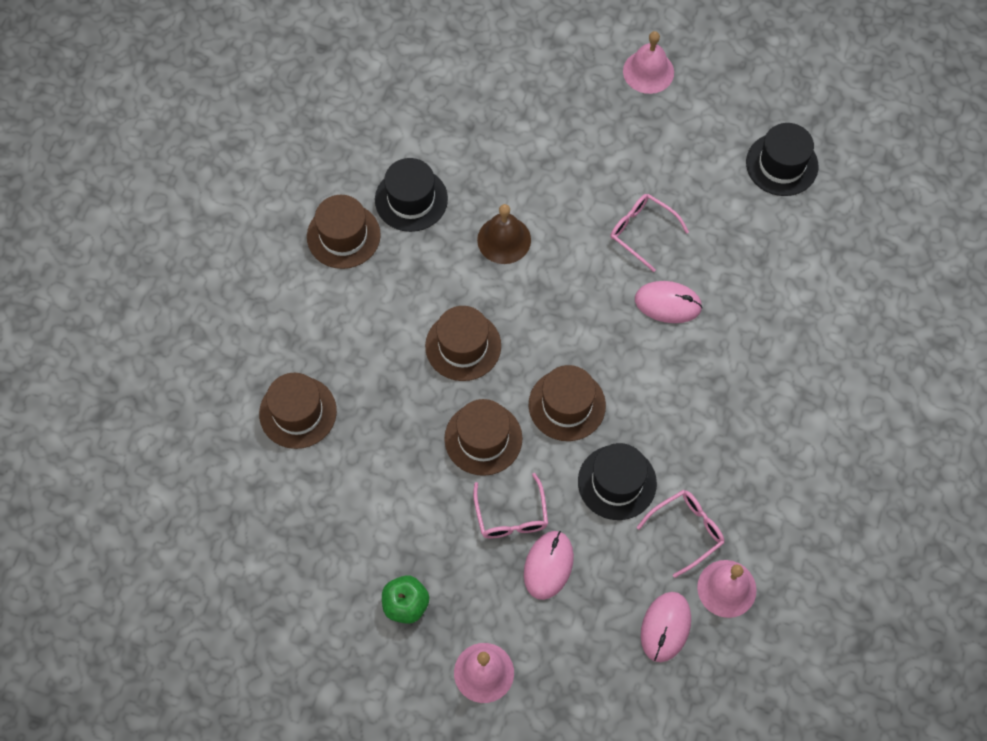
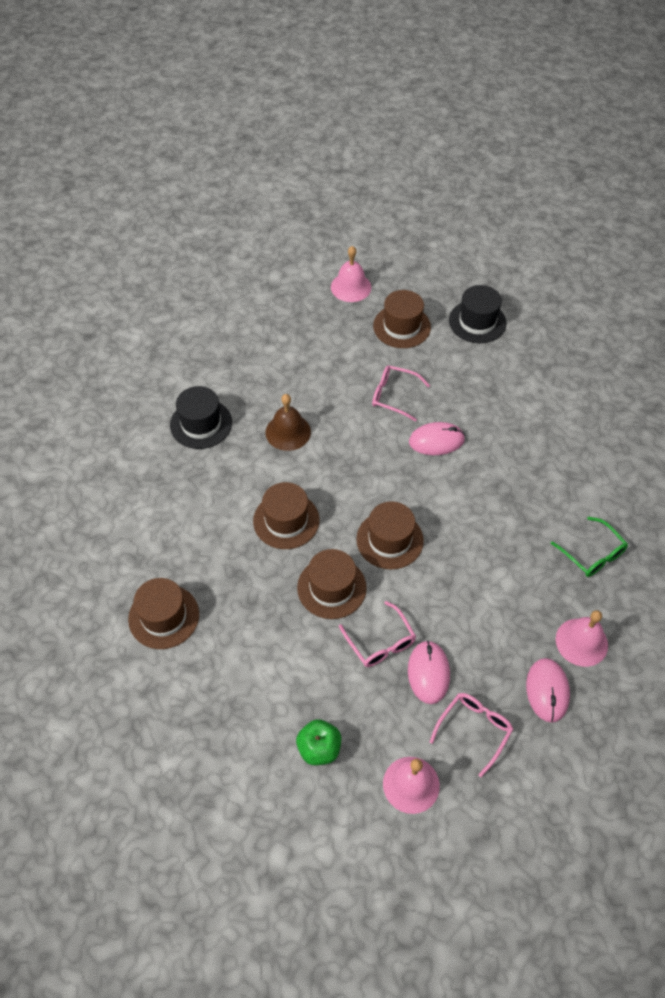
camera: 20 degrees left, 10 degrees down
(343, 236) = (154, 466): brown hat -> brown hat (401, 326)
(617, 482) = (456, 587): black hat -> none
(686, 531) = (528, 607): pink glasses -> pink glasses (474, 730)
(785, 495) = (592, 554): none -> green glasses

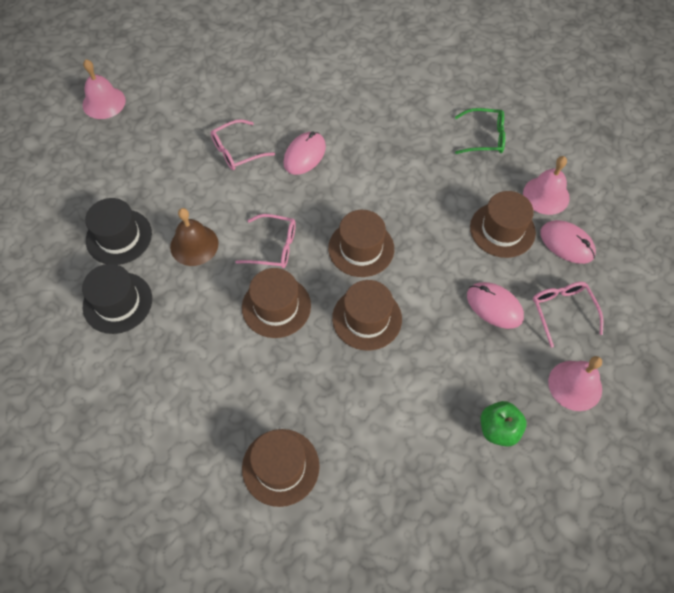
camera: 50 degrees left, 5 degrees up
(380, 642) = (442, 319): pink glasses -> pink glasses (273, 247)
(401, 326) = (179, 99): brown hat -> brown hat (502, 230)
(477, 322) = (228, 53): black hat -> black hat (119, 237)

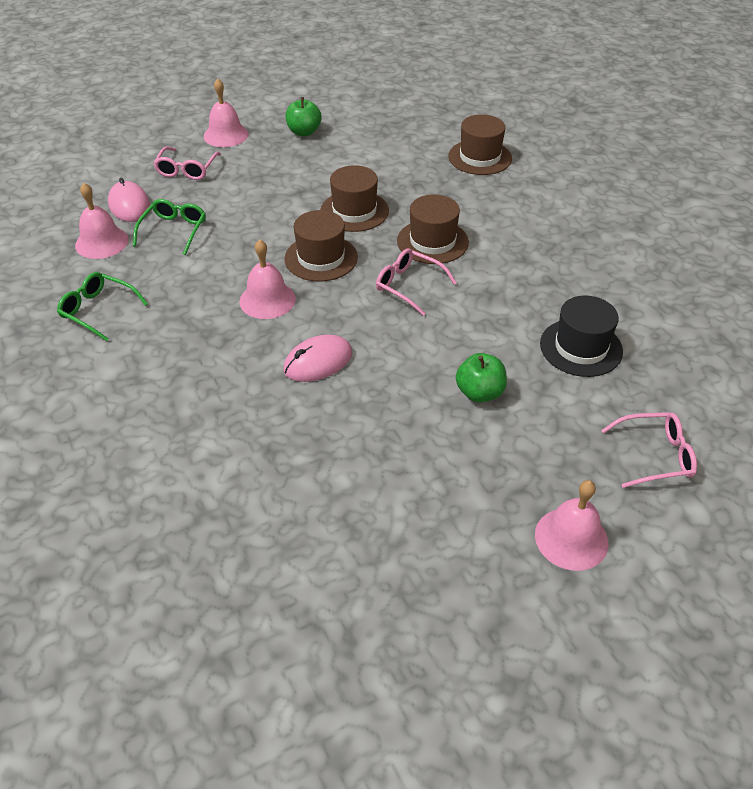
camera: 155 degrees left, 15 degrees down
(117, 302) = (593, 290): black hat -> none
(183, 172) = (479, 393): none -> green apple
(194, 245) = (495, 313): brown bell -> none
(237, 151) = (399, 395): pink glasses -> pink glasses (655, 456)
(374, 191) = (267, 300): none -> pink bell
(494, 306) = (238, 187): pink mouse -> none
(502, 230) = (174, 231): brown hat -> green glasses

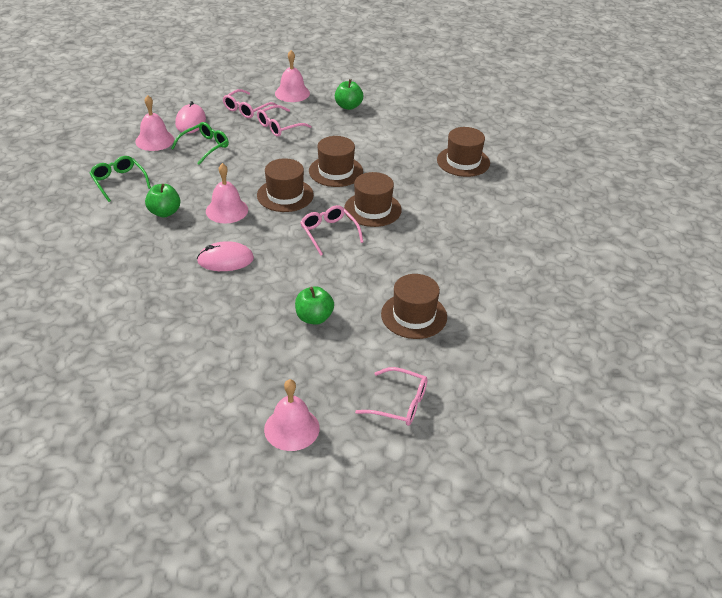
camera: 25 degrees right, 5 degrees down
(191, 329) = (164, 212): none -> green apple
(244, 179) = (279, 127): none -> pink glasses
(581, 347) = (414, 315): black hat -> brown hat

